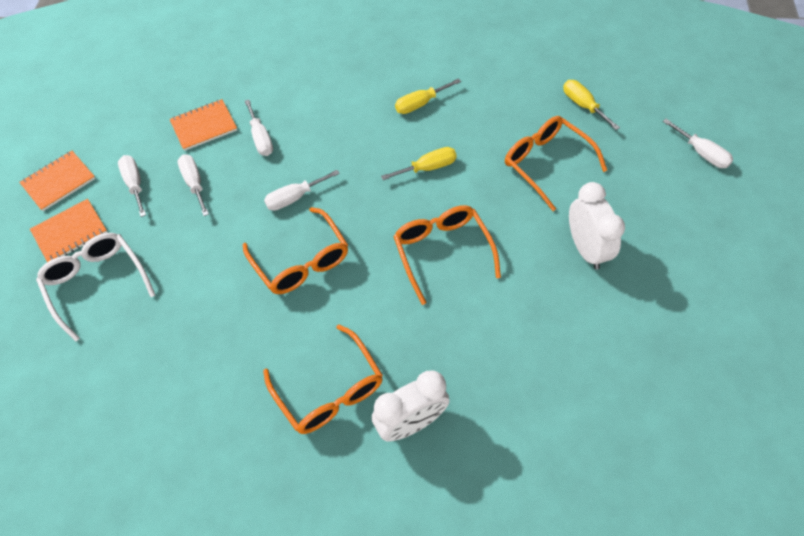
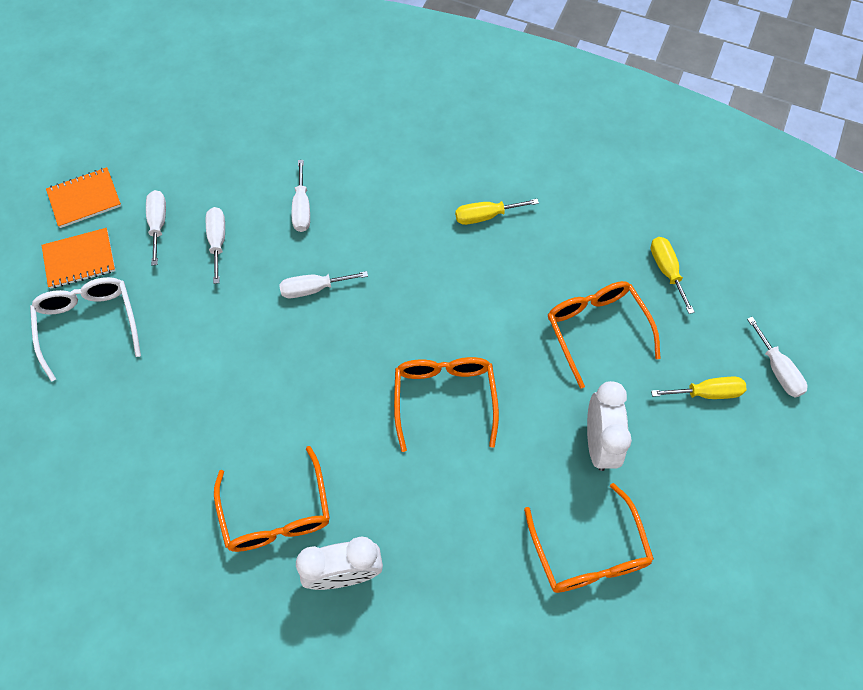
camera: 15 degrees right, 5 degrees up
(204, 126) = (248, 176): orange notebook -> none
(301, 261) = (296, 363): orange glasses -> orange glasses (589, 552)
(428, 168) = (465, 296): yellow screwdriver -> yellow screwdriver (707, 393)

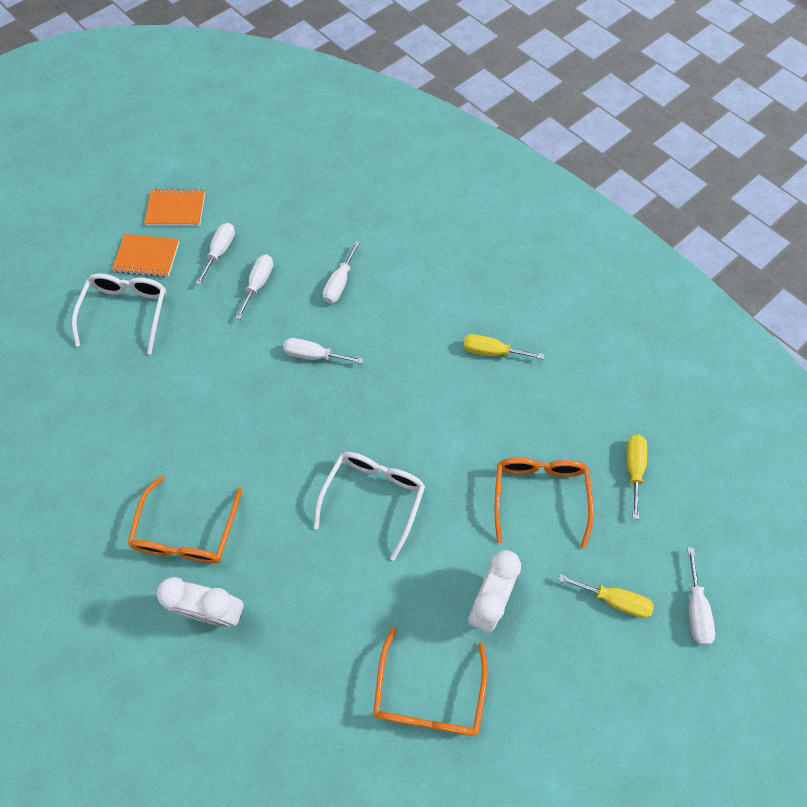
camera: 25 degrees right, 0 degrees up
(444, 398) = (374, 497): orange glasses -> white glasses

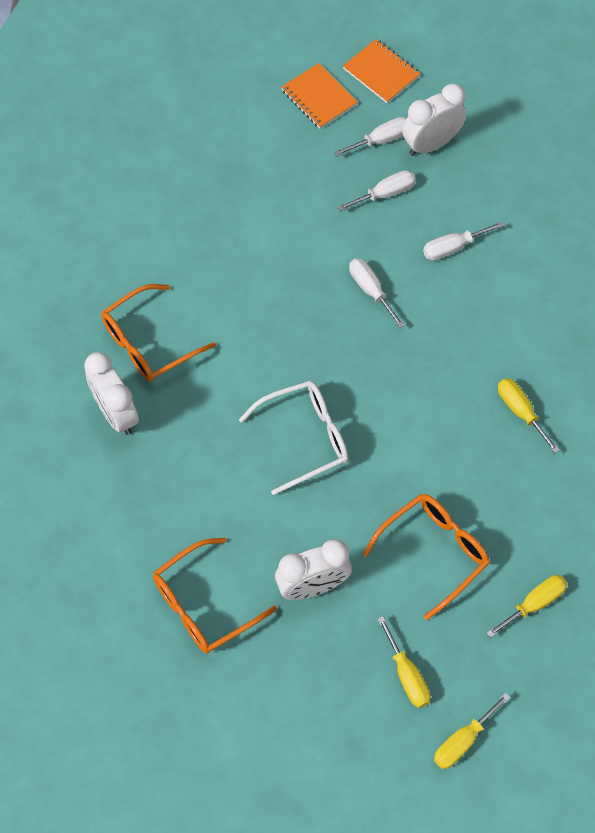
camera: 45 degrees right, 0 degrees up
(127, 312) = (261, 133): white glasses -> none
(257, 229) = (431, 144): none -> white clock
(695, 609) = (463, 741): white screwdriver -> yellow screwdriver

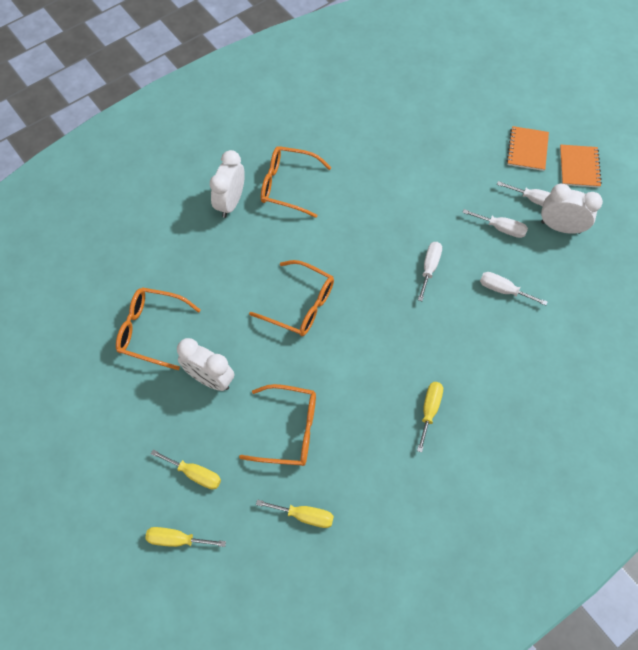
camera: 50 degrees right, 0 degrees up
(305, 438) = (300, 305): white glasses -> orange glasses
(407, 675) = (195, 474): yellow screwdriver -> yellow screwdriver turned 90 degrees counterclockwise

